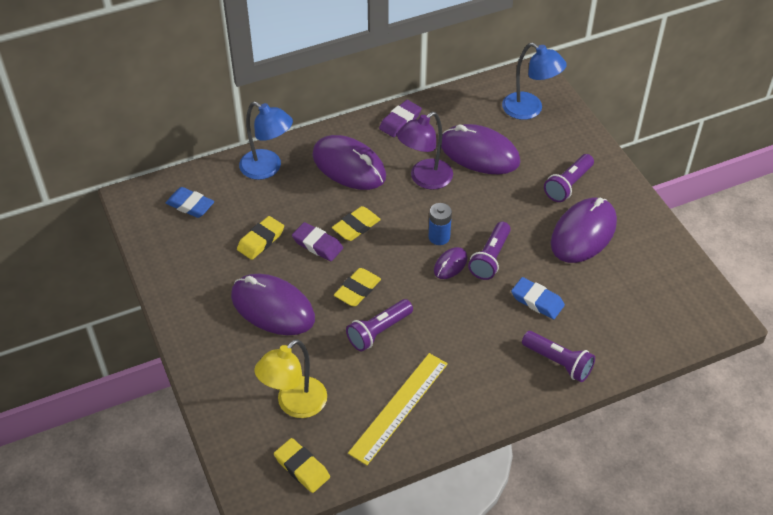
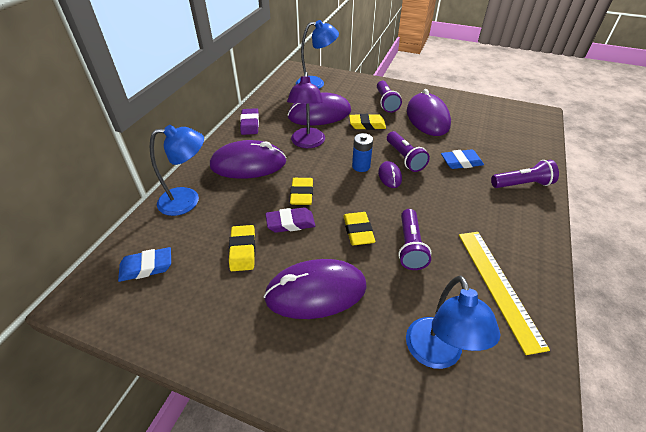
camera: 45 degrees left, 5 degrees down
(294, 405) = (437, 354): yellow lamp -> blue lamp
(302, 468) = (519, 405): yellow eraser -> yellow eraser (367, 125)

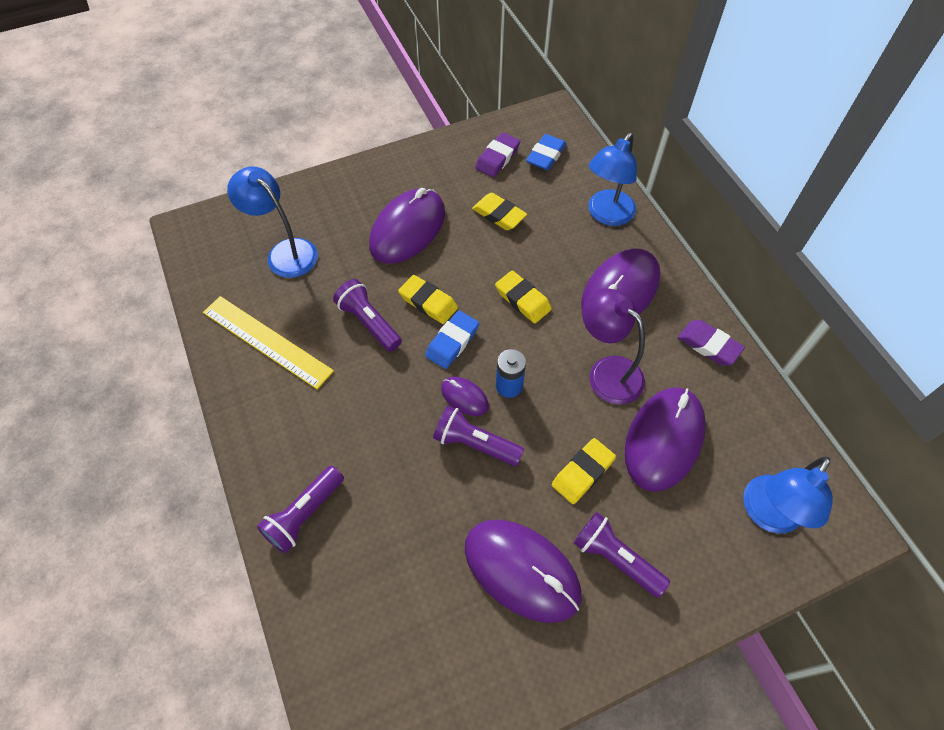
camera: 135 degrees right, 15 degrees up
(290, 223) = (494, 264): purple eraser -> purple eraser (497, 158)
(461, 162) = (403, 496): blue eraser -> blue eraser (452, 342)

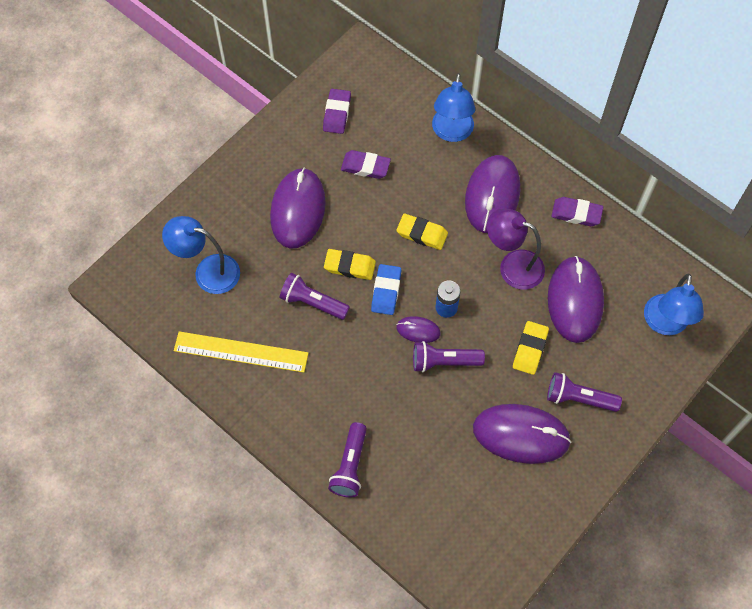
camera: 25 degrees left, 5 degrees up
(499, 215) = (365, 167): yellow eraser -> purple eraser
(546, 155) = (376, 95): blue eraser -> none

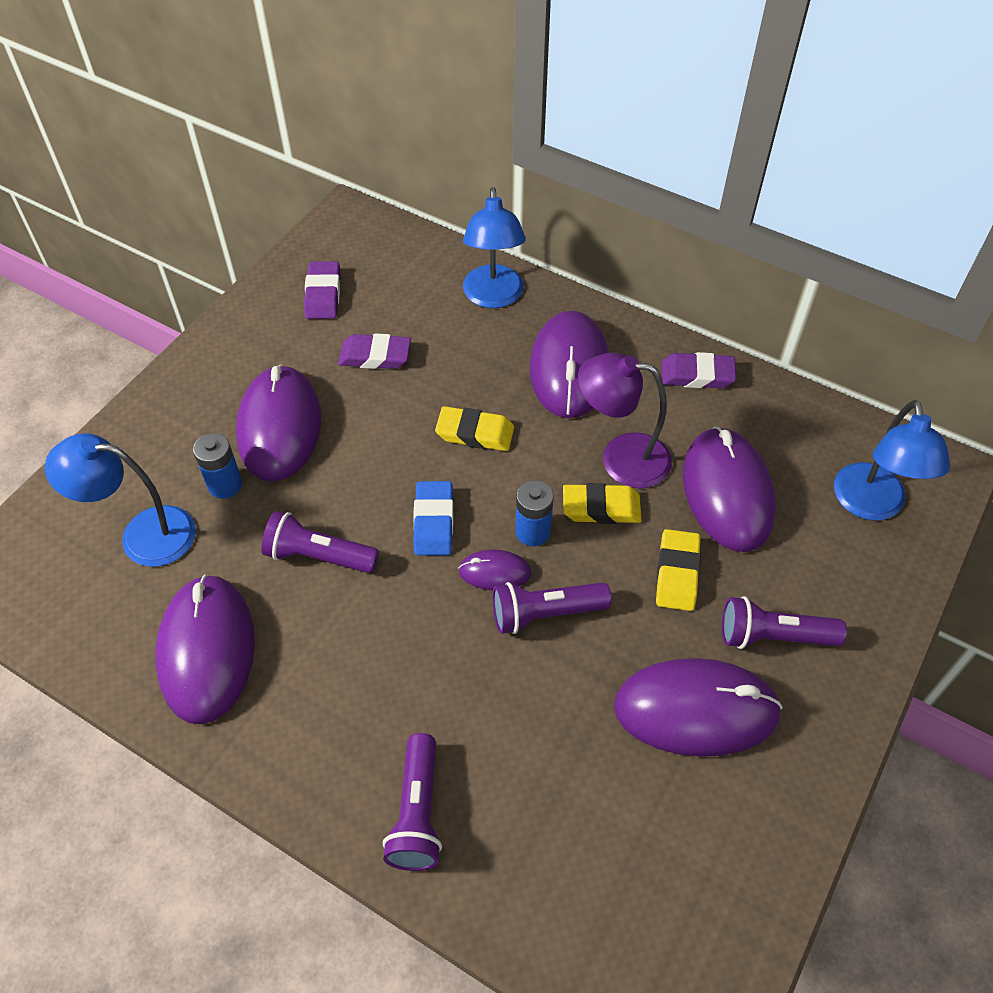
camera: 10 degrees left, 10 degrees down
(241, 351) = (207, 650): yellow ruler -> purple mouse
(260, 245) = (225, 484): none -> blue battery
(350, 266) = (371, 494): yellow eraser -> yellow eraser (601, 508)

